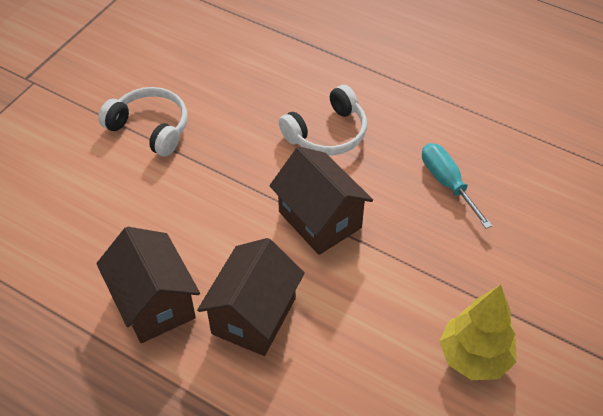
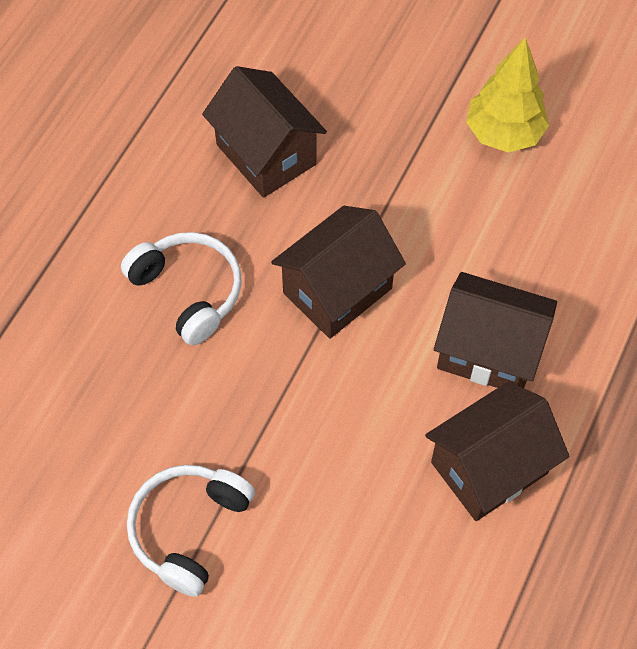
camera: 95 degrees left, 10 degrees up
(447, 183) = (266, 154): turquoise screwdriver -> brown house

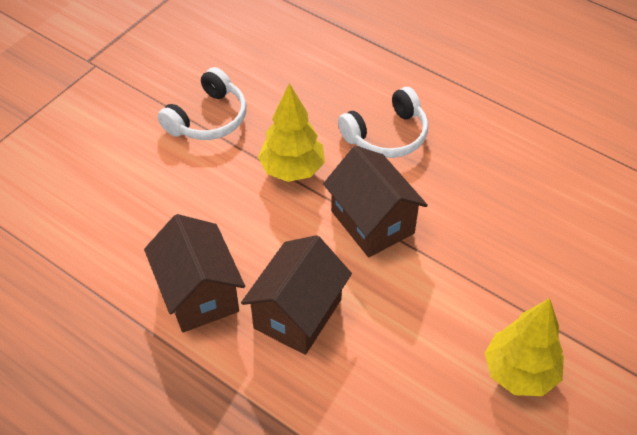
camera: 100 degrees right, 10 degrees down
(189, 529) = (208, 118): white headphones -> white headphones turned 90 degrees clockwise
(266, 154) = (506, 194): brown house -> none
(268, 397) = (292, 169): none -> yellow tree

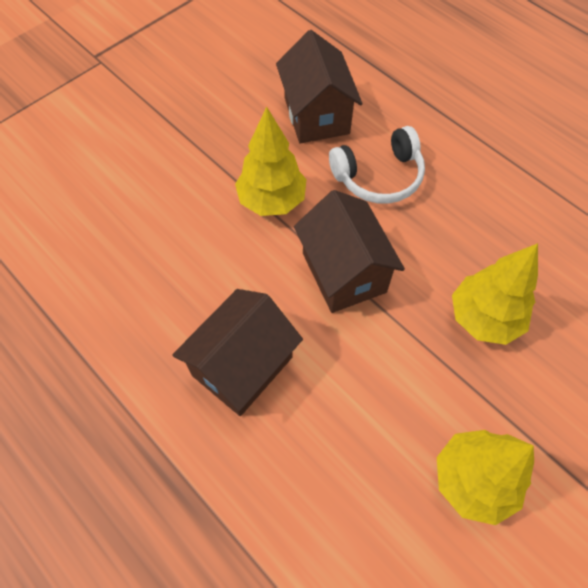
camera: 10 degrees right, 10 degrees up
(199, 293) = (144, 326): brown house -> brown house (316, 115)
(208, 118) = (198, 132): white headphones -> none
(504, 242) = (484, 318): none -> yellow tree

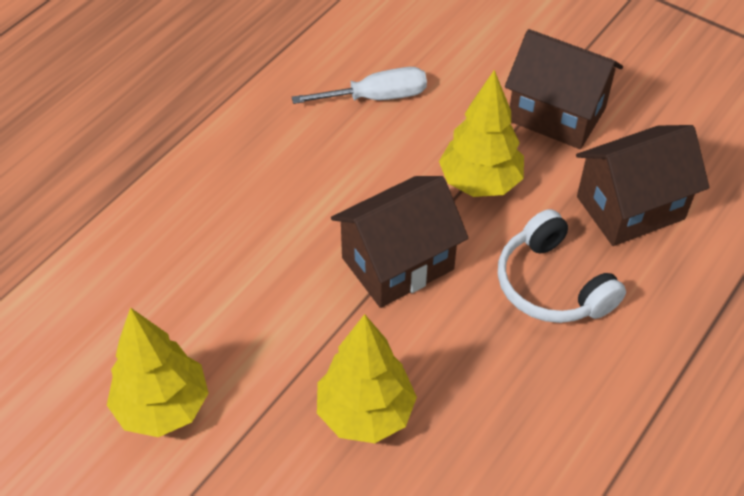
camera: 80 degrees right, 10 degrees down
(153, 258) = (376, 97): none -> white screwdriver
(242, 366) = (266, 190): brown house -> brown house (556, 114)

